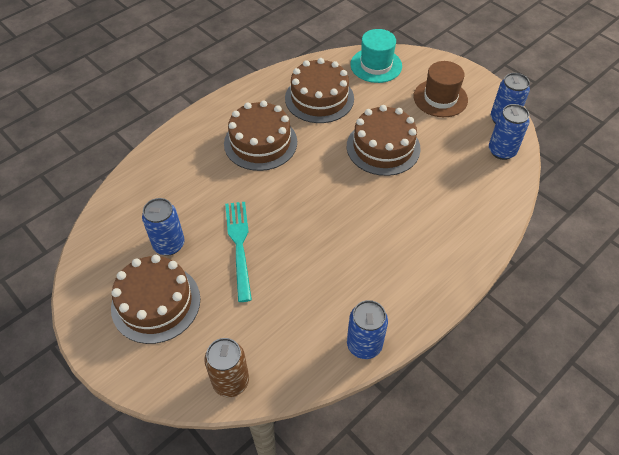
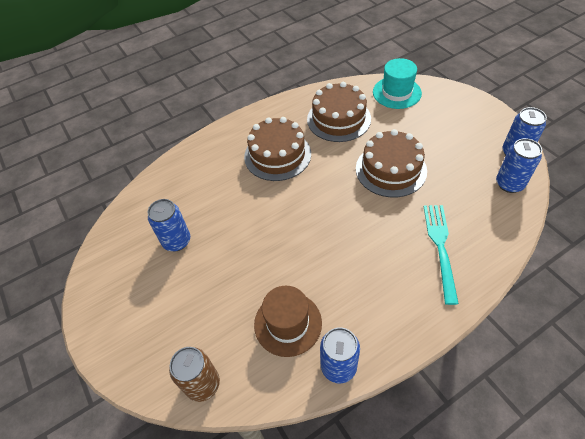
camera: 15 degrees right, 0 degrees up
(156, 303) = (153, 295): brown cake -> none
(239, 245) = (239, 249): turquoise fork -> turquoise fork (440, 247)
(440, 98) = (454, 127): brown hat -> brown hat (288, 323)

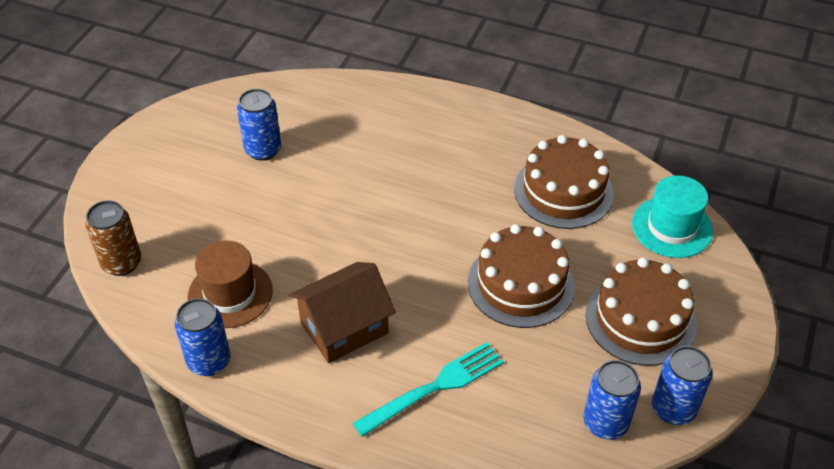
camera: 50 degrees right, 5 degrees down
(277, 155) = (450, 165): brown cake -> brown cake (640, 319)
(364, 271) = (344, 327): none -> brown house

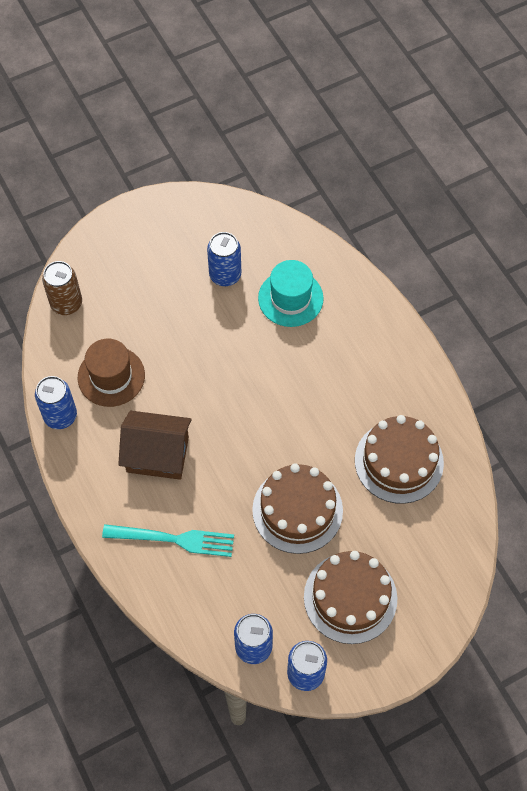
camera: 40 degrees right, 15 degrees up
(672, 227) = (446, 548): turquoise hat -> turquoise hat (290, 298)

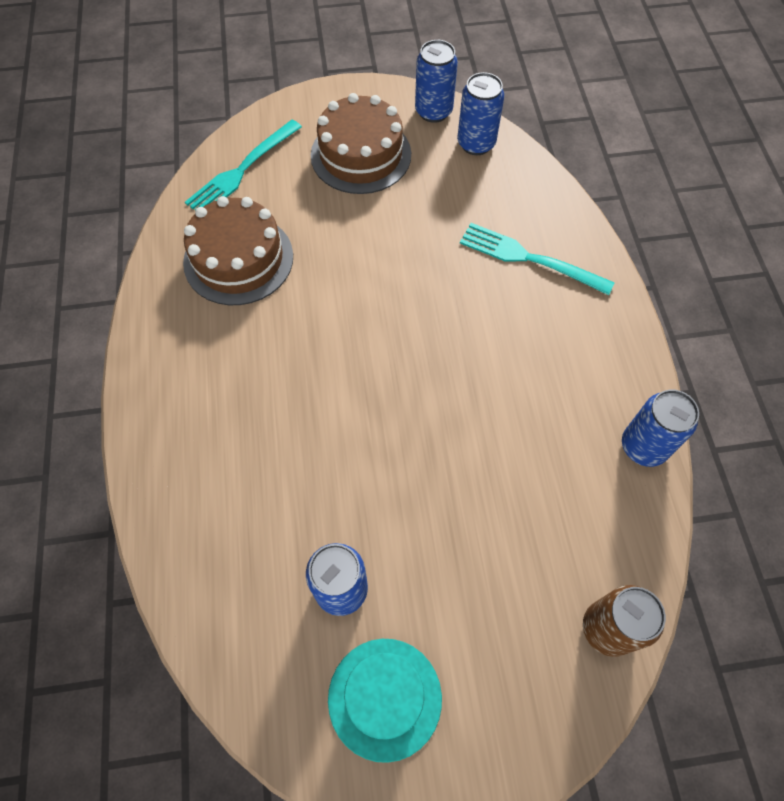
camera: 160 degrees left, 0 degrees up
(111, 376) = (560, 481): brown hat -> none
(157, 454) = (523, 355): brown house -> none
(290, 298) = (261, 513): turquoise hat -> turquoise hat (385, 698)
(297, 510) = (378, 246): brown cake -> none
(442, 544) = (242, 170): none -> turquoise fork

